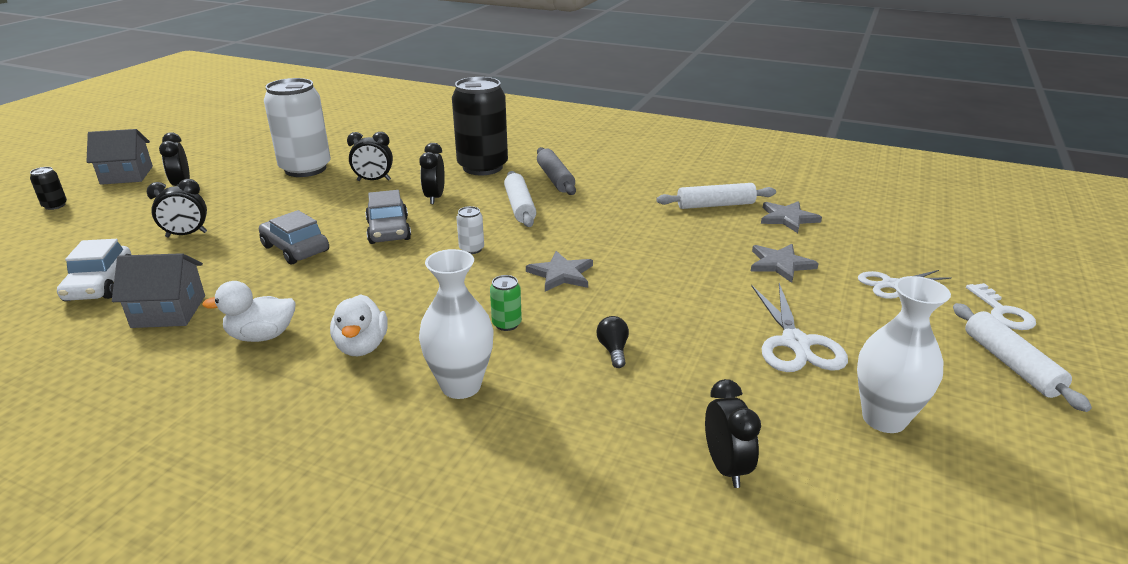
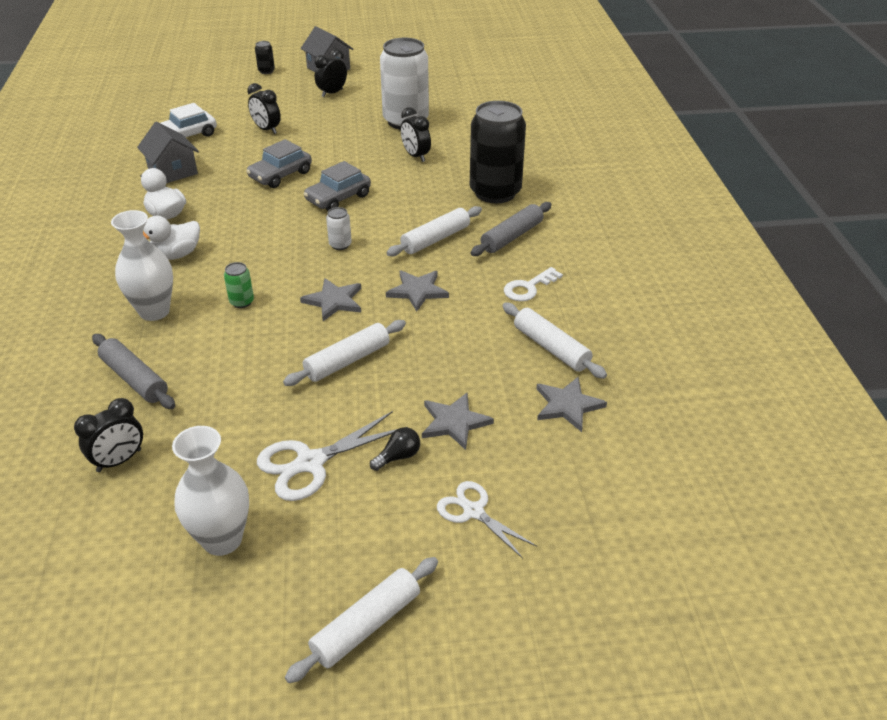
camera: 60 degrees right, 10 degrees up
(295, 249) = (280, 175): grey car -> grey car turned 150 degrees counterclockwise
(435, 197) = (412, 194): black clock -> none
(581, 426) = (135, 379): none -> grey rolling pin
(588, 233) = (417, 291): none -> grey star
(613, 350) = (237, 364): black light bulb -> black light bulb (398, 457)
(660, 290) = (347, 361): none -> white rolling pin
(1002, 312) = (477, 612): white key -> white key (528, 287)

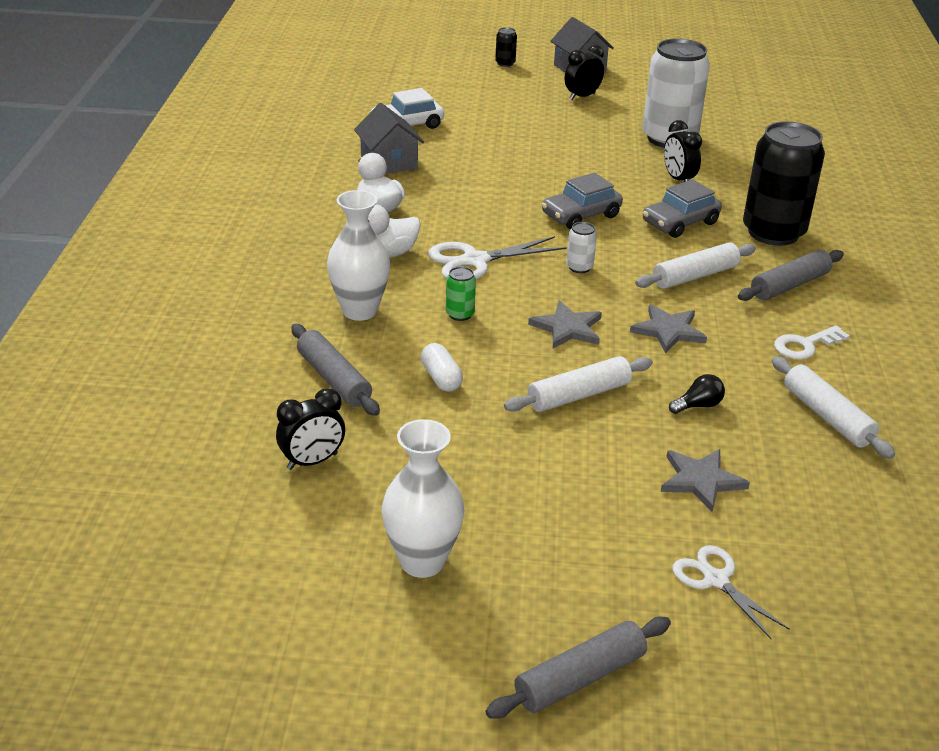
camera: 10 degrees right, 5 degrees down
(229, 363) = (441, 378): none -> white capsule
(267, 129) = (501, 129): black clock -> none
(280, 175) = (514, 181): grey car -> grey car (680, 223)
(311, 462) = (528, 497): white scissors -> white scissors (475, 261)
(366, 625) = (579, 677): white rolling pin -> grey rolling pin
(398, 457) = (630, 507): black light bulb -> black light bulb (698, 405)
(567, 405) = (841, 483): grey star -> none

